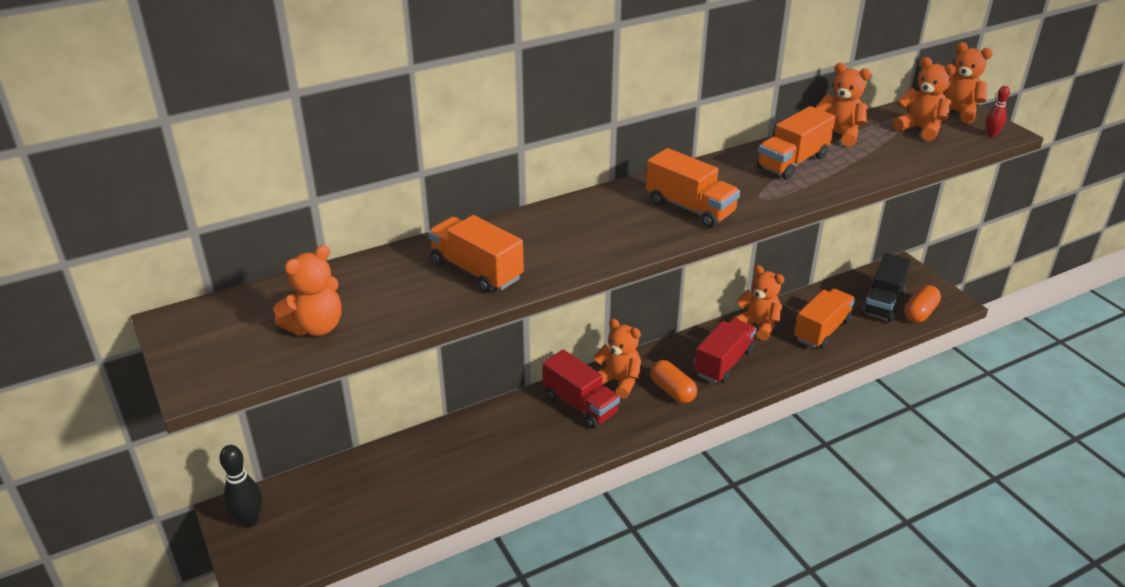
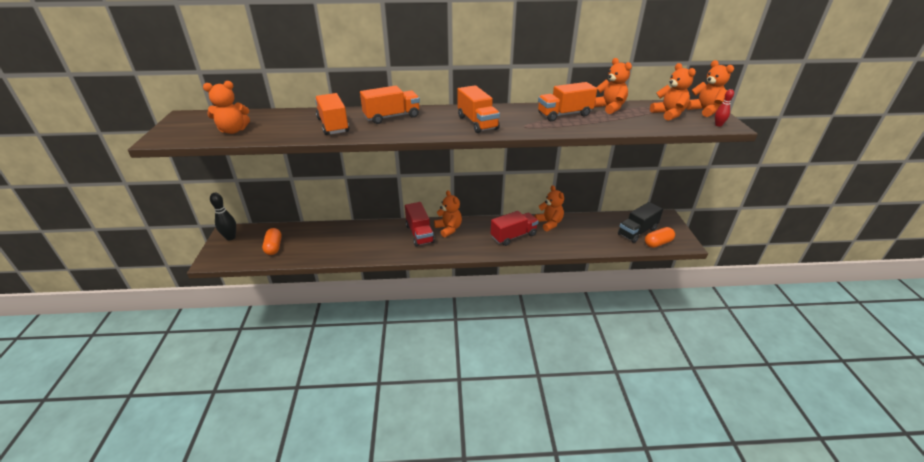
camera: 25 degrees right, 0 degrees up
(672, 391) = (473, 241): orange capsule -> orange capsule (274, 247)
(822, 330) = (586, 236): orange truck -> orange truck (392, 117)

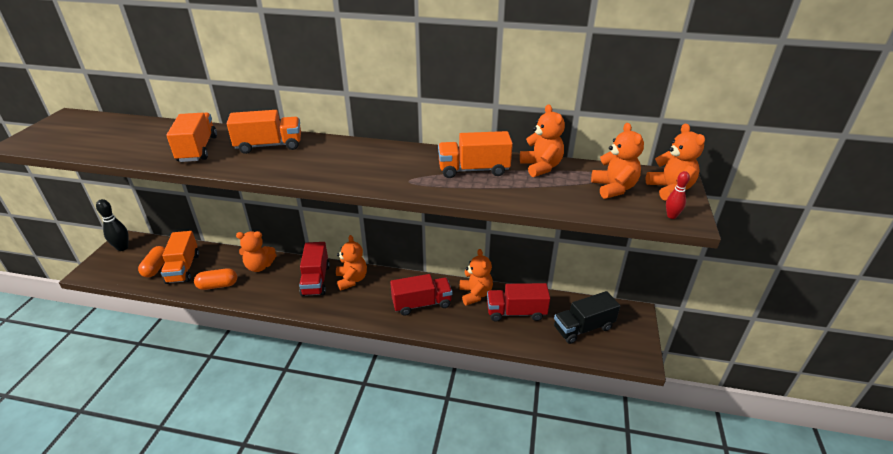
camera: 15 degrees right, 0 degrees up
(233, 130) = (95, 142): orange teddy bear -> orange teddy bear (259, 266)
(477, 123) = (357, 167): orange truck -> orange truck (183, 268)
(585, 230) = (516, 312): none -> red truck
(658, 243) = (602, 350): orange capsule -> orange capsule (218, 285)

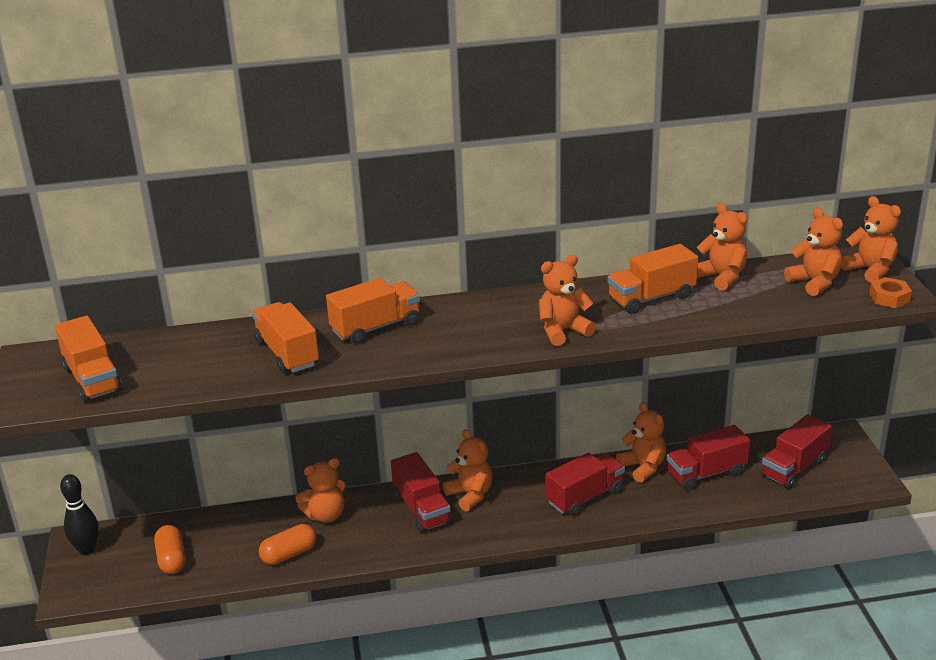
camera: 20 degrees left, 5 degrees down
(183, 268) = (214, 548): orange truck -> orange truck (92, 379)
(386, 178) = (563, 331): none -> orange teddy bear
(583, 328) = (794, 468): black truck -> red truck
(671, 216) = (889, 298): red bowling pin -> orange nut

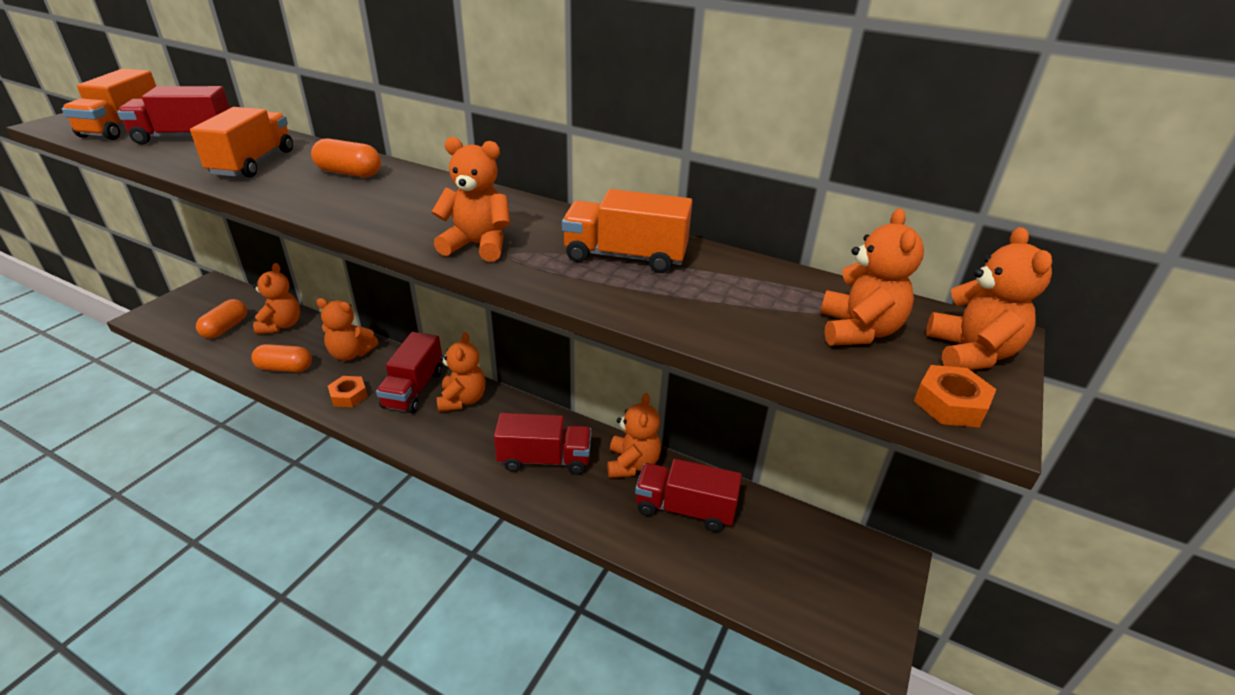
camera: 35 degrees right, 5 degrees up
(87, 549) = (202, 294): black bowling pin -> none
(376, 327) = (349, 173): orange truck -> orange capsule
(379, 541) = (348, 396): none -> orange nut
(721, 277) = (743, 272): orange teddy bear -> orange teddy bear (281, 325)
(794, 468) = (787, 564): red truck -> red truck (185, 138)

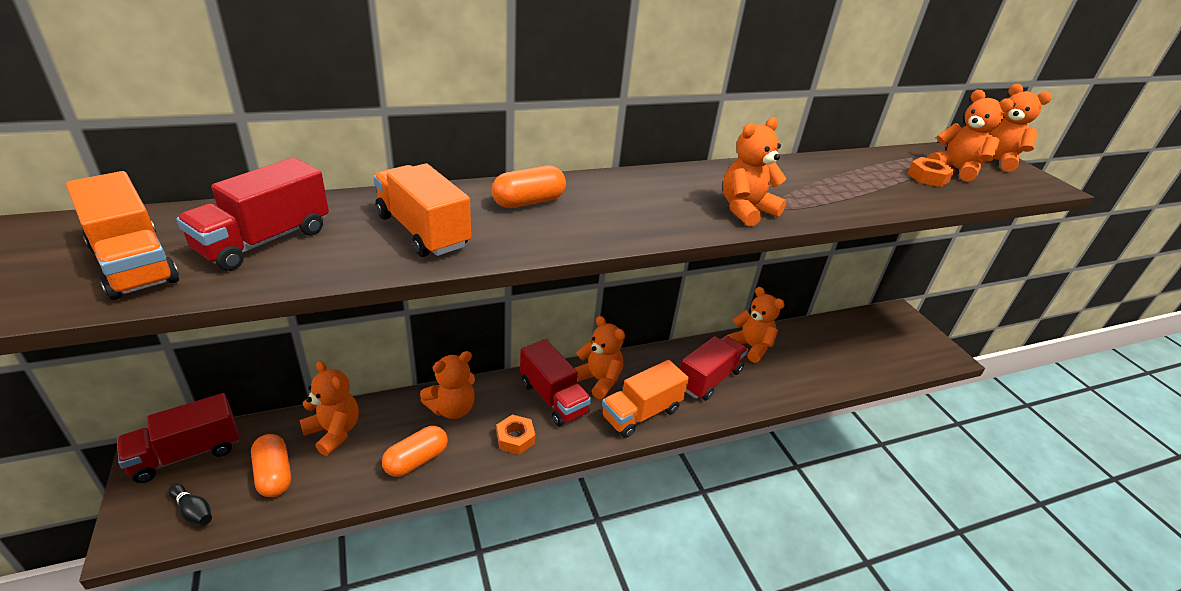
camera: 50 degrees left, 0 degrees up
(176, 322) = (193, 511): none -> black bowling pin
(625, 257) = (815, 179): orange truck -> orange truck (641, 413)
(684, 509) = (808, 351): red truck -> red truck (187, 453)
(950, 404) = (1035, 185): orange nut -> orange nut (928, 177)

